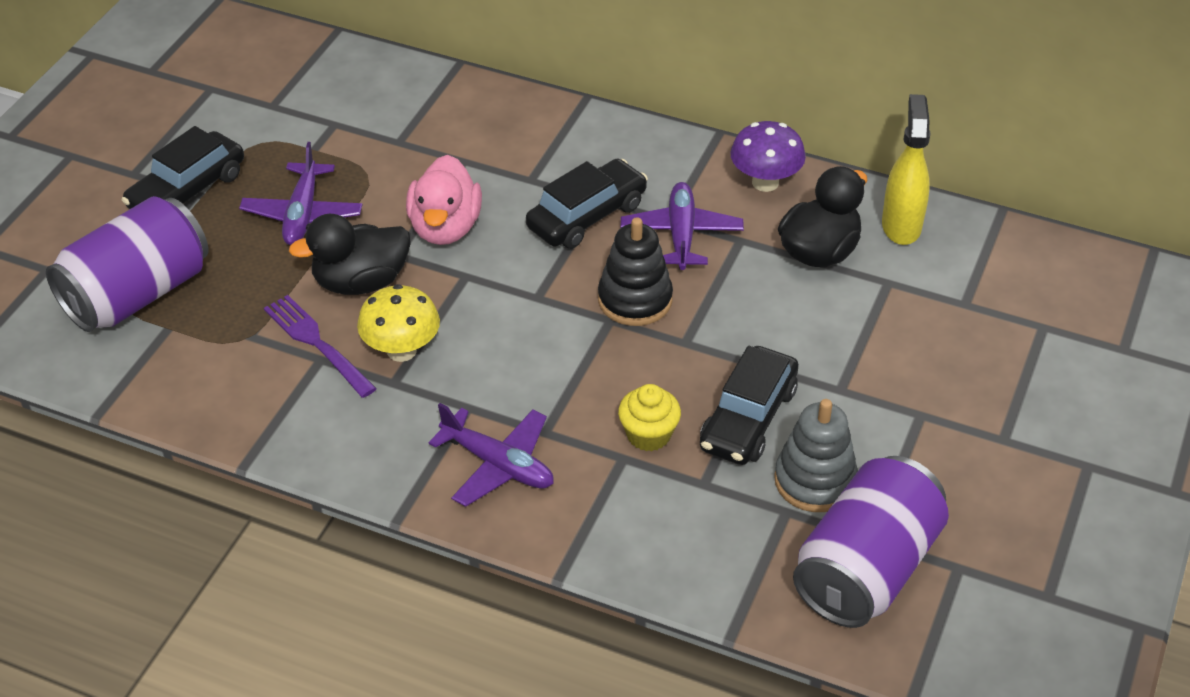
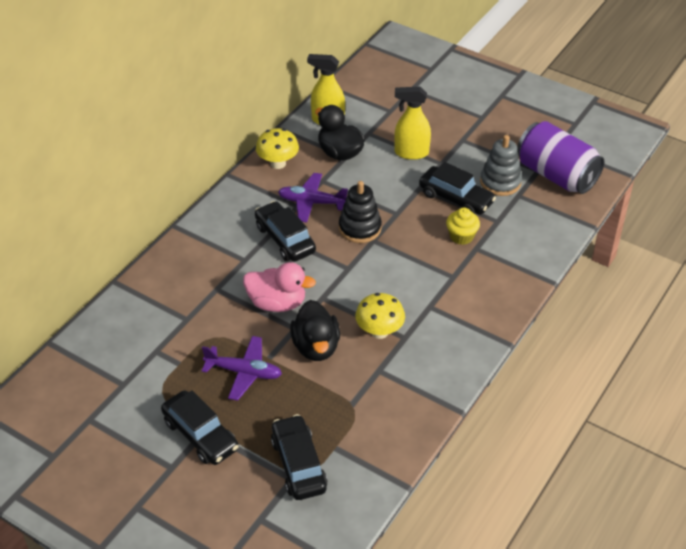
camera: 80 degrees left, 0 degrees up
(137, 294) = (299, 464): purple can -> black car
(317, 343) = (365, 371): purple fork -> none
(498, 465) = (474, 298): purple plane -> none
(765, 182) = (278, 163): purple mushroom -> yellow mushroom
(854, 344) = (411, 153): none -> yellow spray bottle

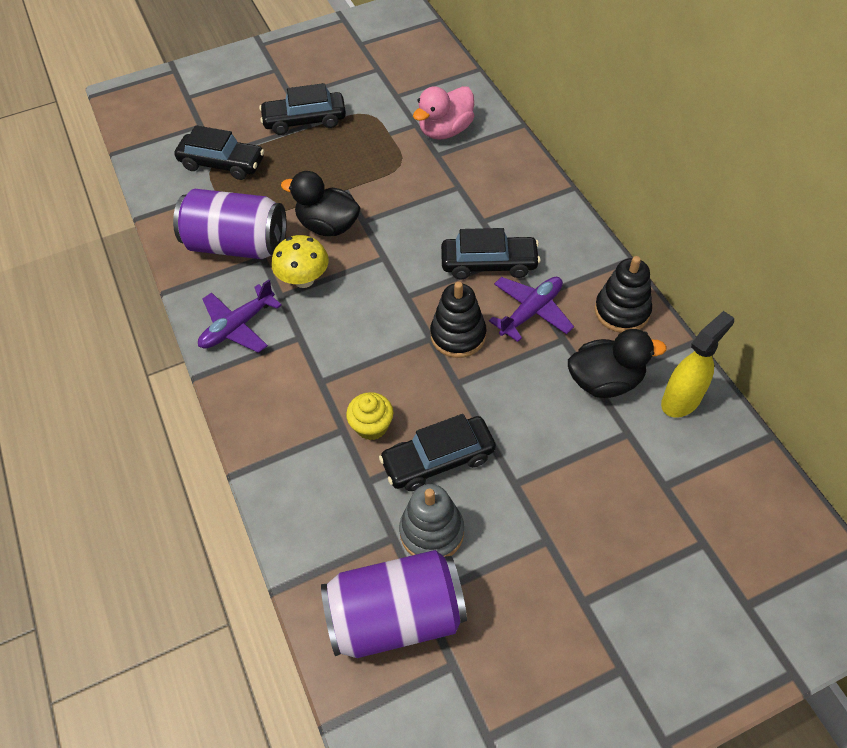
camera: 125 degrees right, 10 degrees up
(244, 372) = (343, 168): purple plane -> purple plane (238, 326)
(277, 303) = (405, 221): pink duck -> pink duck (445, 130)
(278, 163) = (622, 311): yellow mushroom -> black stacking toy
(380, 393) = (237, 245): none -> purple can
(411, 153) = (557, 460): yellow spray bottle -> none

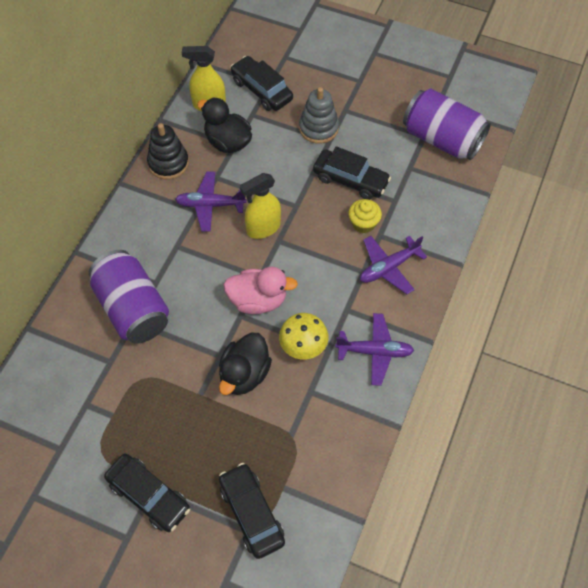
camera: 135 degrees left, 5 degrees up
(237, 245) = (316, 418): purple can -> purple can (133, 308)
(300, 406) = (388, 267): none -> purple plane
(328, 226) = (244, 374): black duck -> black duck turned 45 degrees clockwise
(431, 532) = (390, 155): grey stacking toy -> grey stacking toy (318, 128)
(445, 130) = (77, 376): pink duck -> pink duck (258, 300)
(458, 335) = (263, 228): black stacking toy -> yellow spray bottle
(489, 264) = (191, 252): black car -> black car (262, 90)

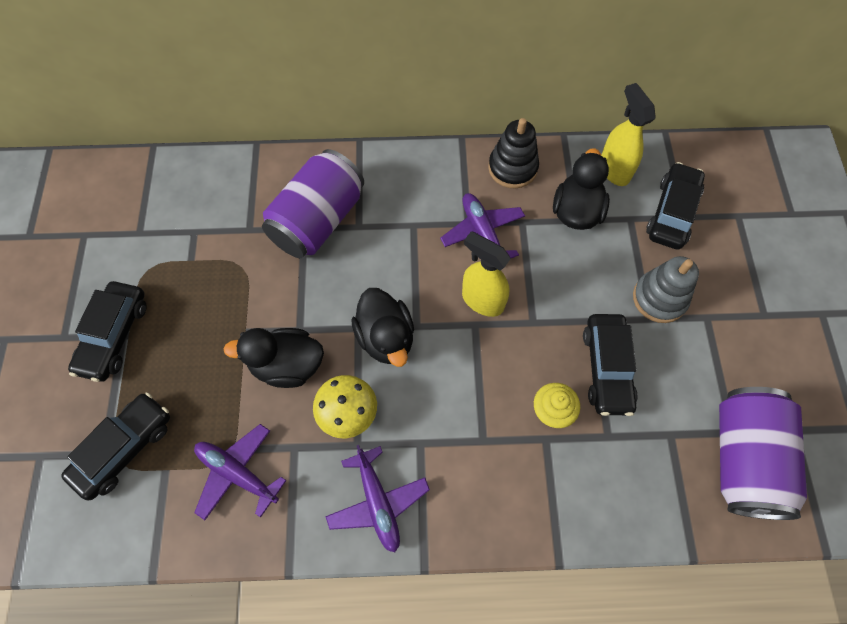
camera: 65 degrees right, 5 degrees up
(258, 300) = (385, 338): pink duck -> black duck
(388, 267) = (505, 470): purple plane -> purple plane (237, 473)

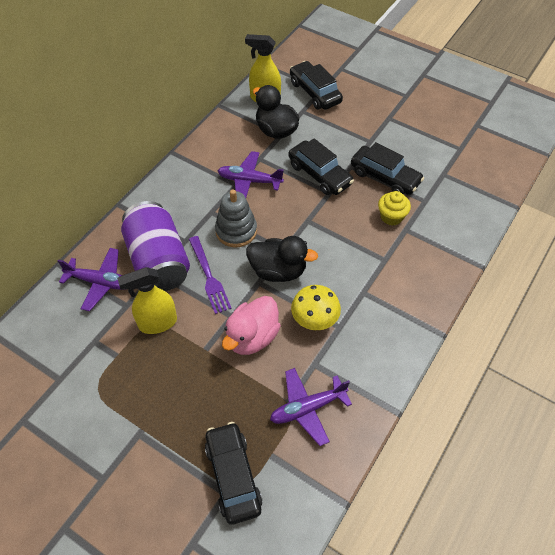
camera: 55 degrees left, 10 degrees down
(114, 336) = (134, 440): black car -> black car (319, 174)
(287, 365) = (252, 337): black duck -> pink duck
(331, 278) = (209, 277): none -> purple fork
(378, 502) = (385, 336): purple plane -> purple plane (100, 282)
(482, 300) = (295, 208): yellow spray bottle -> yellow spray bottle (157, 323)
(512, 168) = (218, 141): black stacking toy -> none
(659, 298) = (362, 129): grey stacking toy -> grey stacking toy (236, 231)
(743, 459) = (477, 153): purple can -> none

